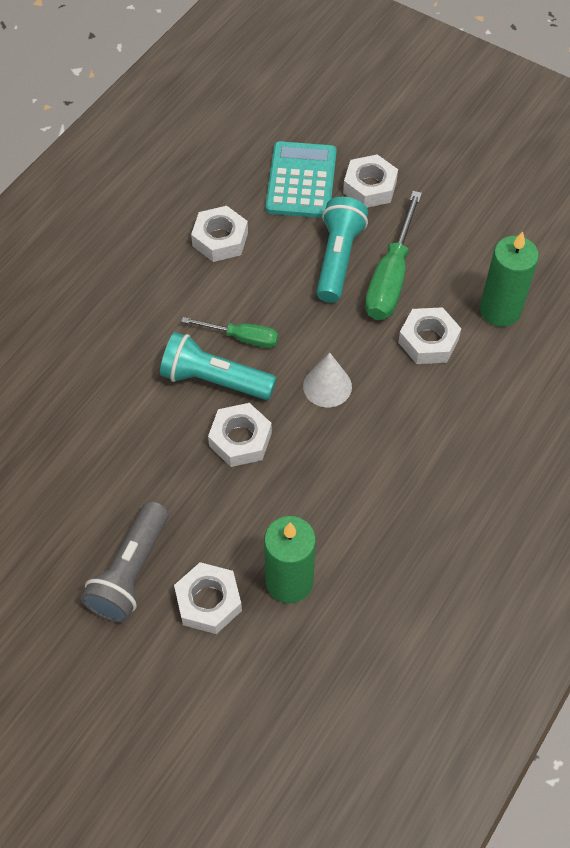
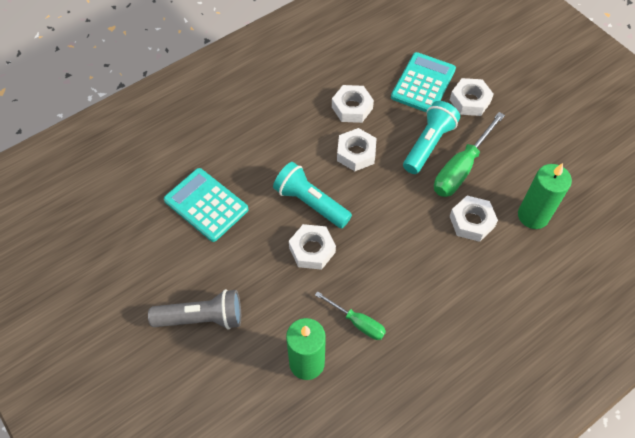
camera: 20 degrees right, 0 degrees up
(75, 425) = (206, 205): none -> turquoise calculator
(130, 572) = (202, 318): grey flashlight -> grey flashlight turned 135 degrees counterclockwise
(208, 601) = (245, 357): white nut -> white nut (356, 153)
(242, 338) = (340, 179): green screwdriver -> green screwdriver (357, 322)
(327, 386) = (387, 231): white cone -> none

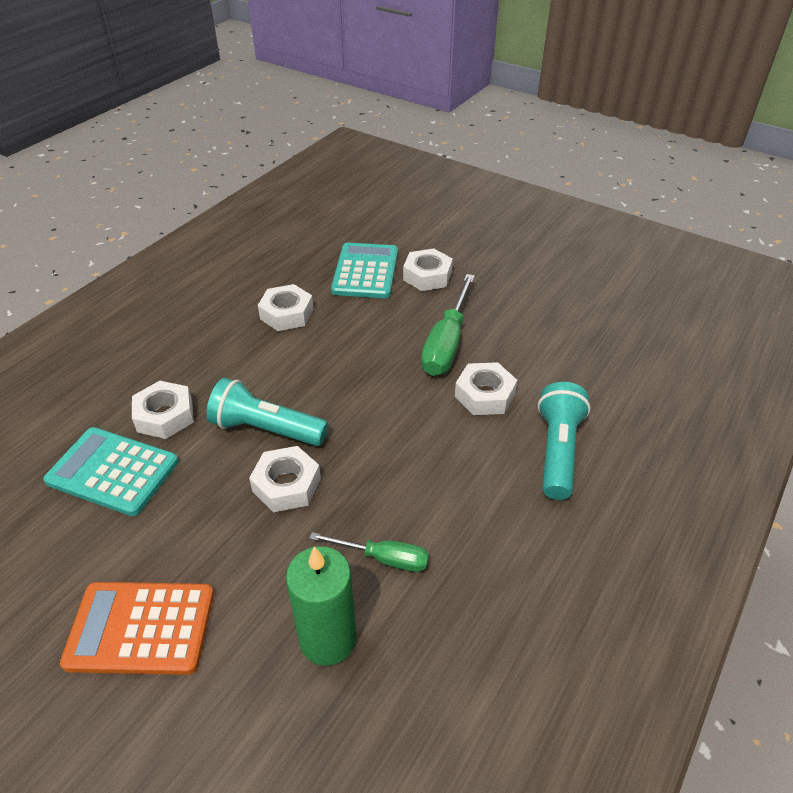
camera: 20 degrees left, 15 degrees down
(202, 318) = (141, 628): grey flashlight -> orange calculator
(356, 153) = (309, 359): white nut -> white nut (165, 416)
(428, 144) = (396, 329): turquoise flashlight -> turquoise flashlight (557, 451)
(533, 216) = (554, 369): green candle -> none

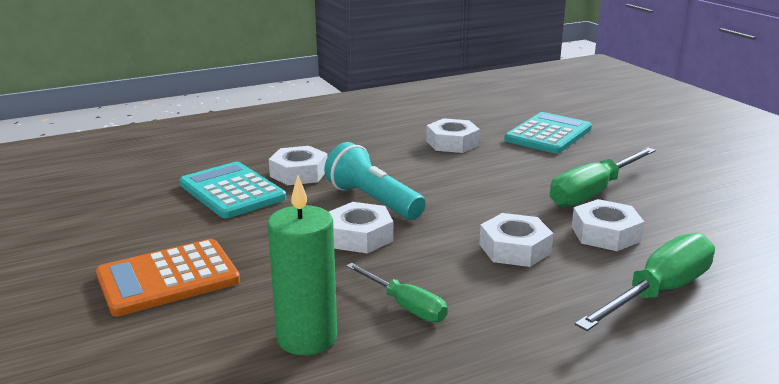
camera: 30 degrees right, 20 degrees down
(141, 628) = (168, 278): orange calculator -> orange calculator turned 60 degrees counterclockwise
(427, 276) = (609, 149): white nut -> white nut (514, 249)
(557, 451) = (658, 292): turquoise flashlight -> green screwdriver

